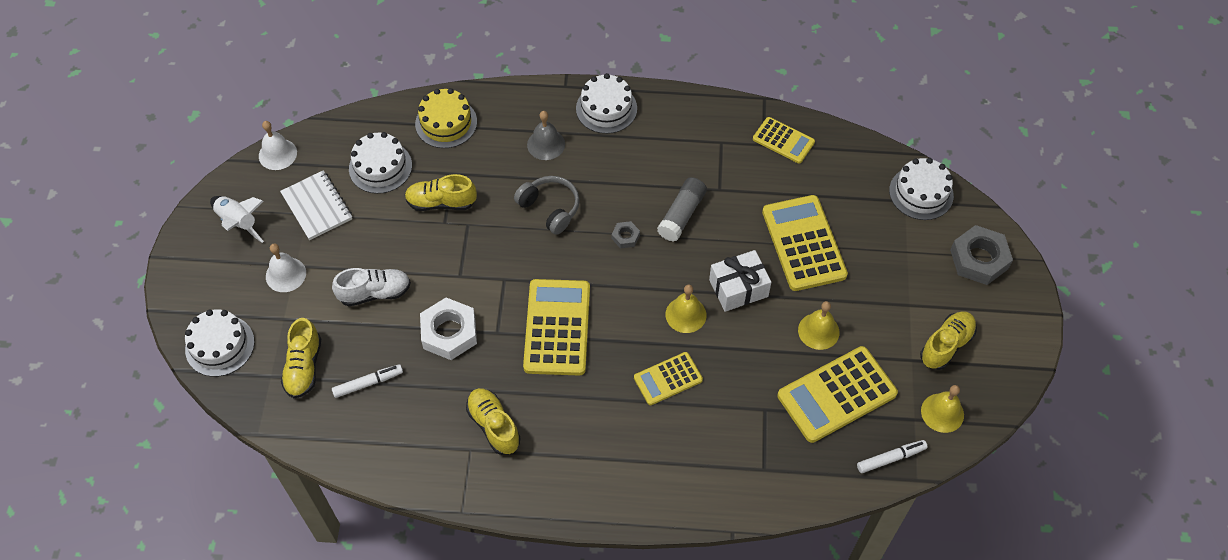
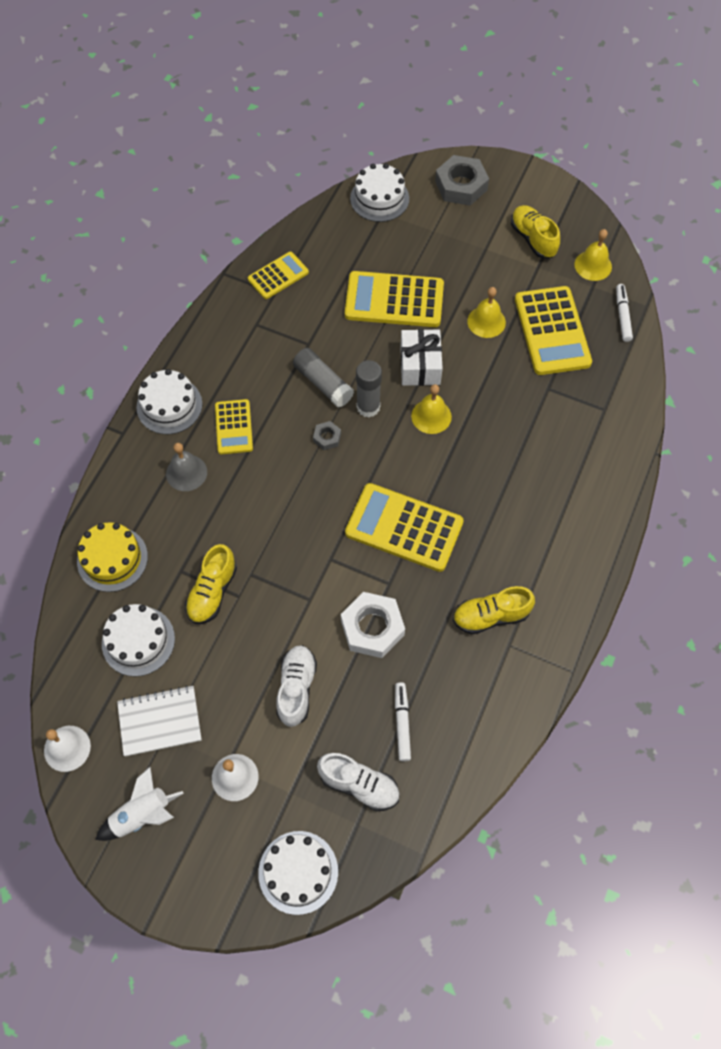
camera: 70 degrees left, 5 degrees up
(304, 367) = (359, 785): yellow shoe -> white shoe
(550, 208) = (265, 492): grey headphones -> none
(668, 379) = (492, 452): yellow calculator -> yellow calculator (234, 427)
(672, 259) = (368, 407): none -> grey glue stick

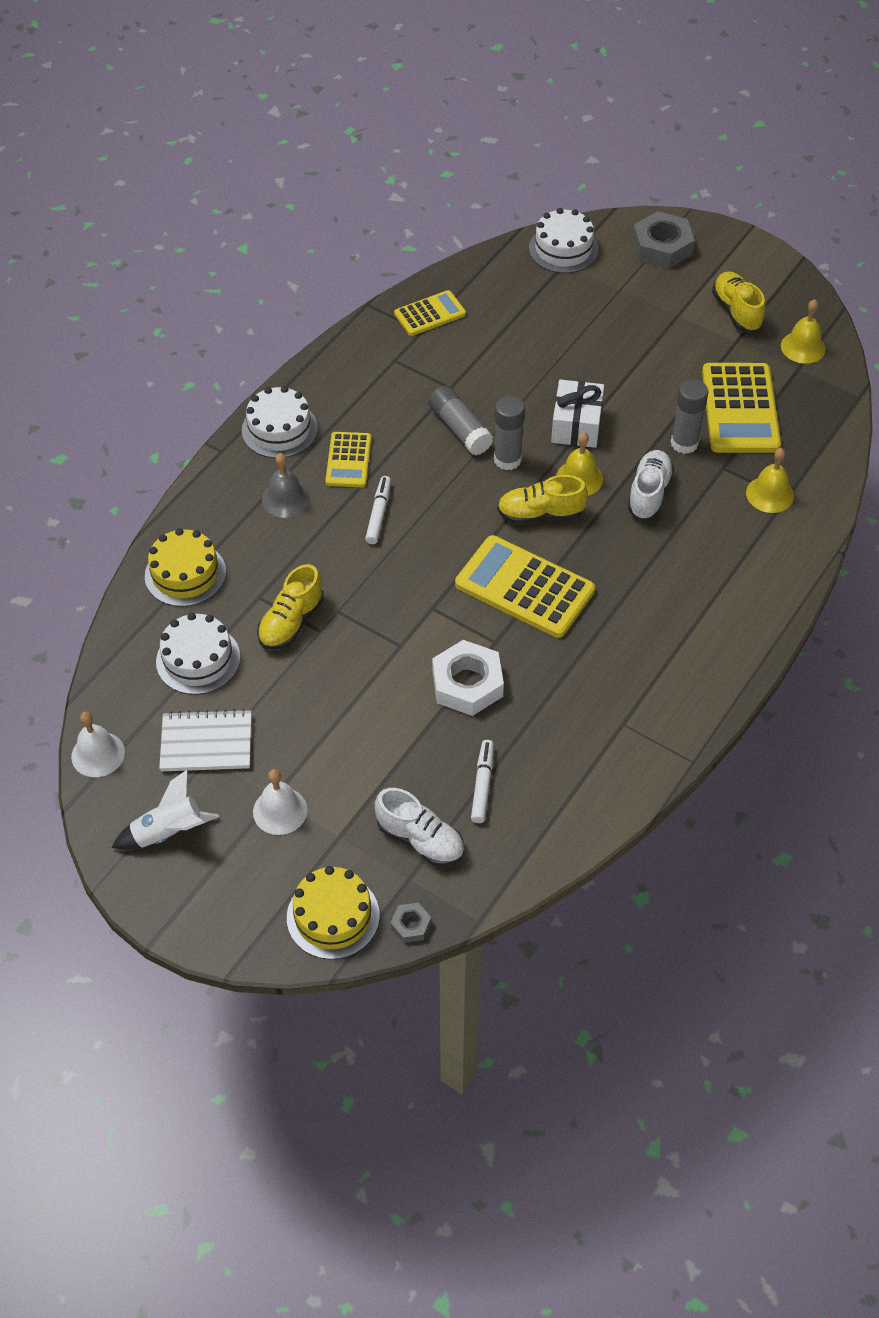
camera: 10 degrees right, 10 degrees down
(296, 688) = (368, 732): white shoe -> white shoe (649, 493)
(298, 872) = (333, 916): white cake -> yellow cake
(327, 437) = (453, 484): grey nut -> grey nut (410, 925)
(394, 300) = (559, 355): yellow calculator -> none
(486, 321) = (663, 390): yellow bell -> yellow bell (770, 494)
(490, 616) = (608, 691): yellow shoe -> yellow shoe (540, 514)
(512, 370) = (684, 443): none -> grey glue stick
(622, 315) = (828, 403): white marker -> white marker (378, 514)

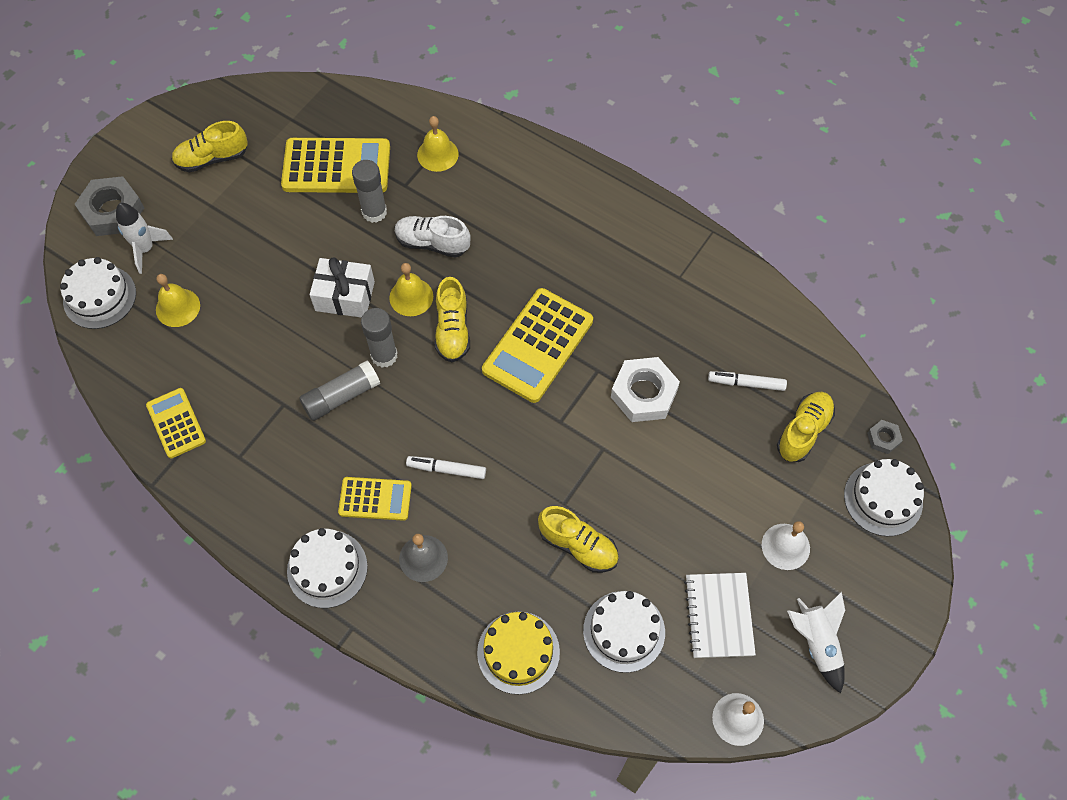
camera: 90 degrees left, 10 degrees up
(333, 916) = (883, 499): yellow cake -> white cake
(420, 839) = (803, 431): white shoe -> yellow shoe
(620, 274) = (146, 249): none -> white rocket
(803, 347) = (265, 113): yellow bell -> yellow bell (178, 307)

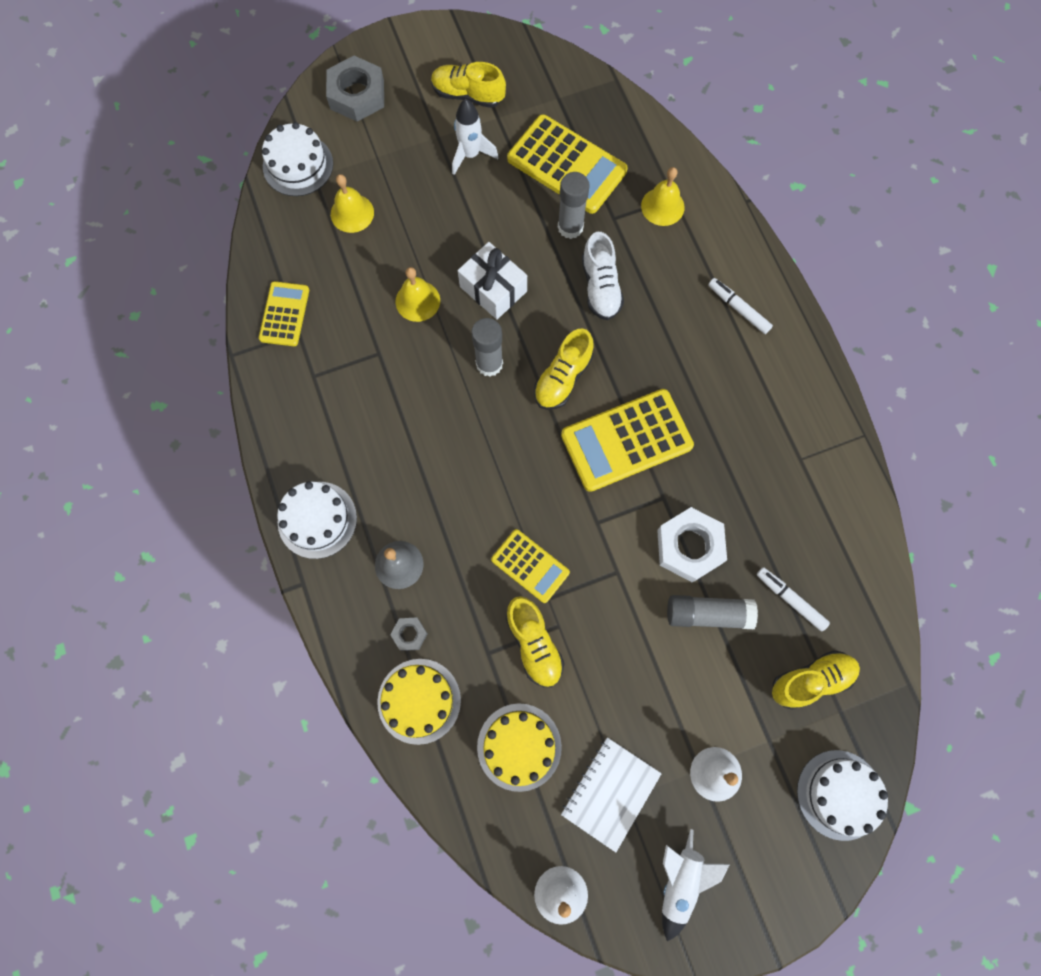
camera: 35 degrees right, 10 degrees up
(146, 249) = (361, 145): white rocket -> white rocket (470, 155)
(341, 396) = (429, 377): grey glue stick -> grey glue stick (708, 613)
(375, 499) = (395, 486): yellow calculator -> yellow calculator (530, 566)
(411, 297) = (548, 325): yellow bell -> yellow bell (417, 301)
(432, 243) = (600, 287): white shoe -> white shoe turned 150 degrees counterclockwise
(446, 469) = (471, 500): white marker -> white marker (738, 308)
(624, 631) = (519, 747): white cake -> yellow cake
(883, 438) = (882, 739): grey nut -> grey nut (409, 634)

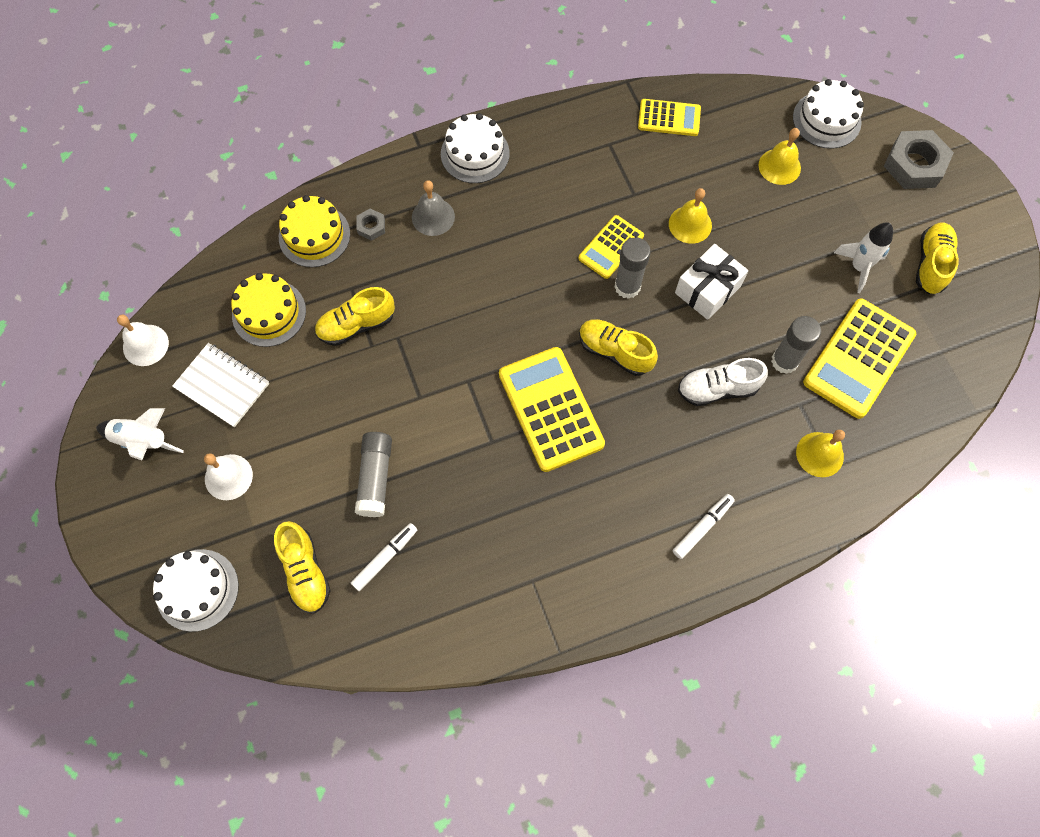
camera: 90 degrees right, 5 degrees down
(530, 566) = (428, 322): yellow calculator -> yellow calculator (611, 247)
(689, 546) = (442, 464): white nut -> none

